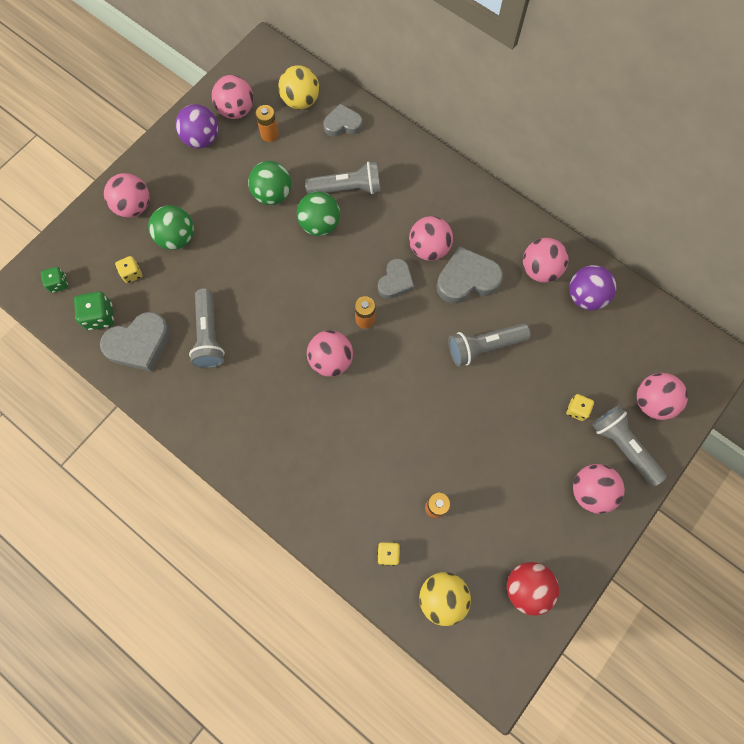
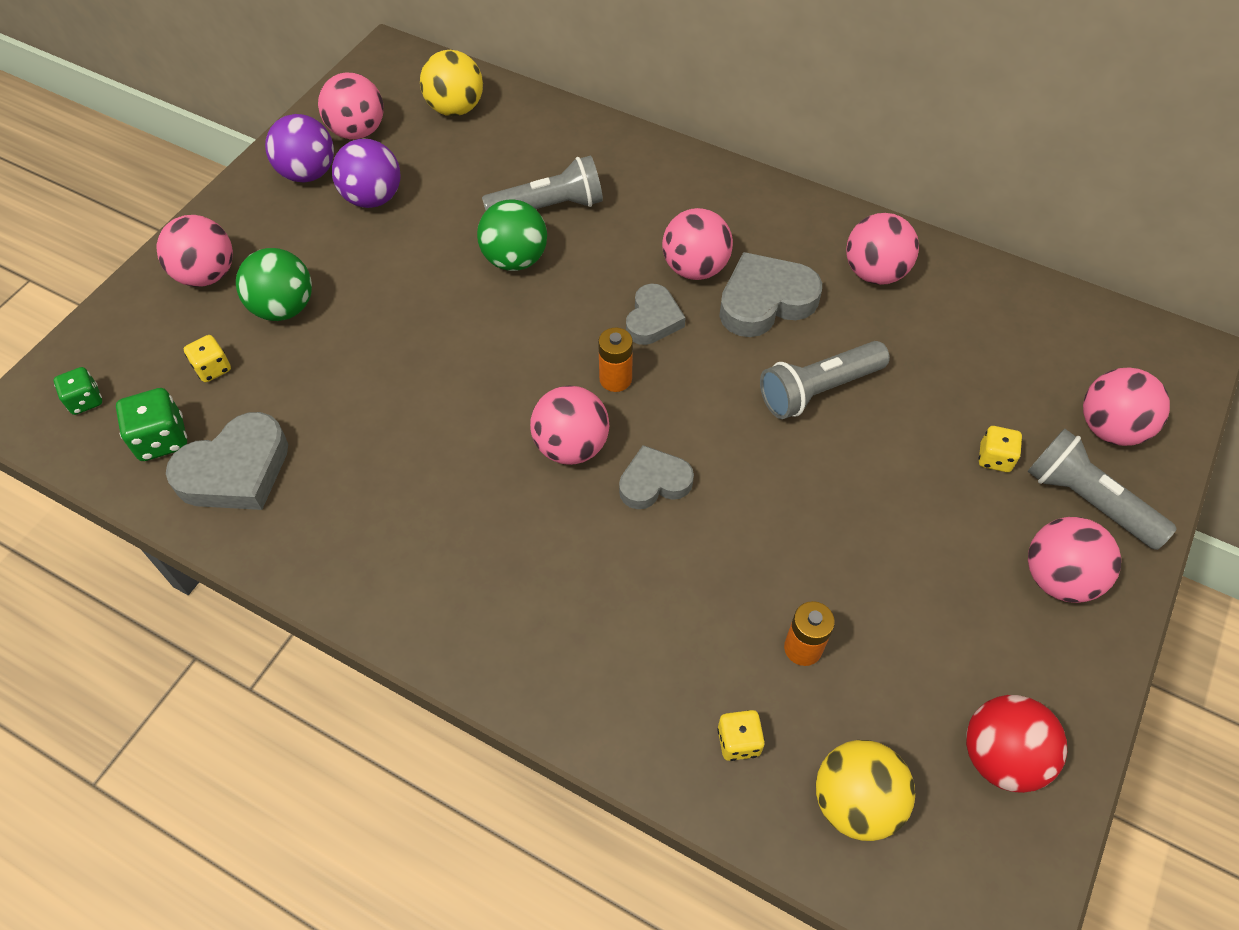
camera: 10 degrees left, 15 degrees down
(209, 335) = (356, 440): grey flashlight -> none
(269, 134) = (414, 155): orange battery -> none
(272, 194) = (432, 230): green ball -> none
(342, 124) = (525, 129): grey heart -> grey heart (654, 482)
(585, 296) = (956, 298): purple ball -> purple ball (373, 198)

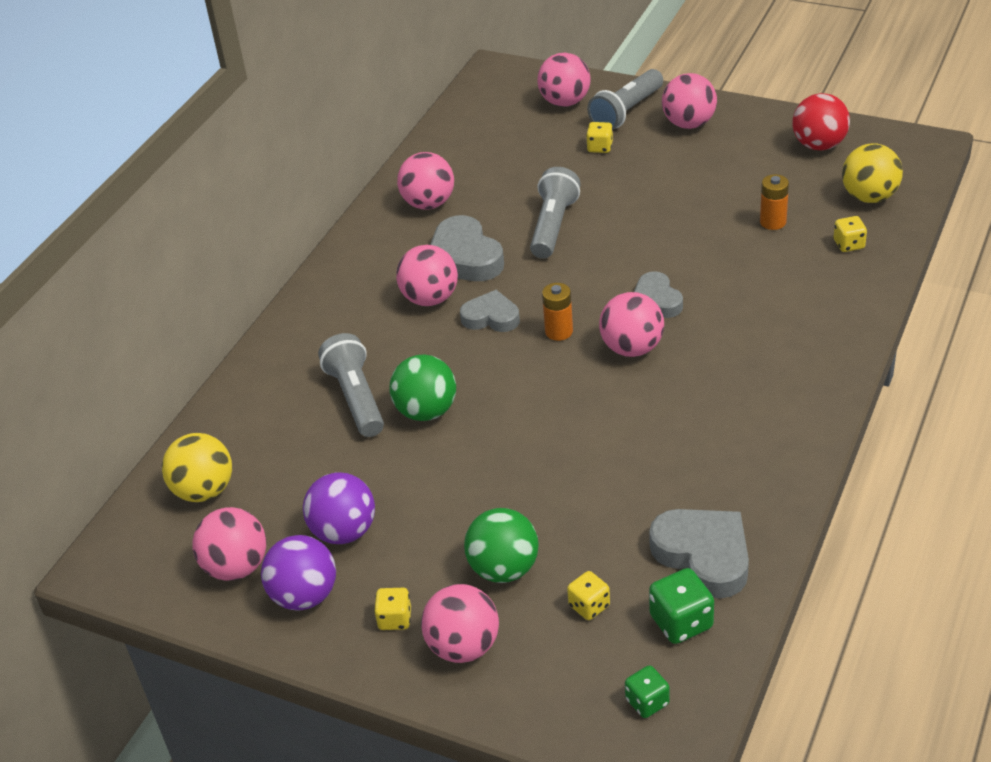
camera: 90 degrees left, 15 degrees down
(257, 230) = (395, 619): none -> yellow dice
(818, 390) = (553, 226): grey flashlight -> grey flashlight turned 135 degrees counterclockwise

